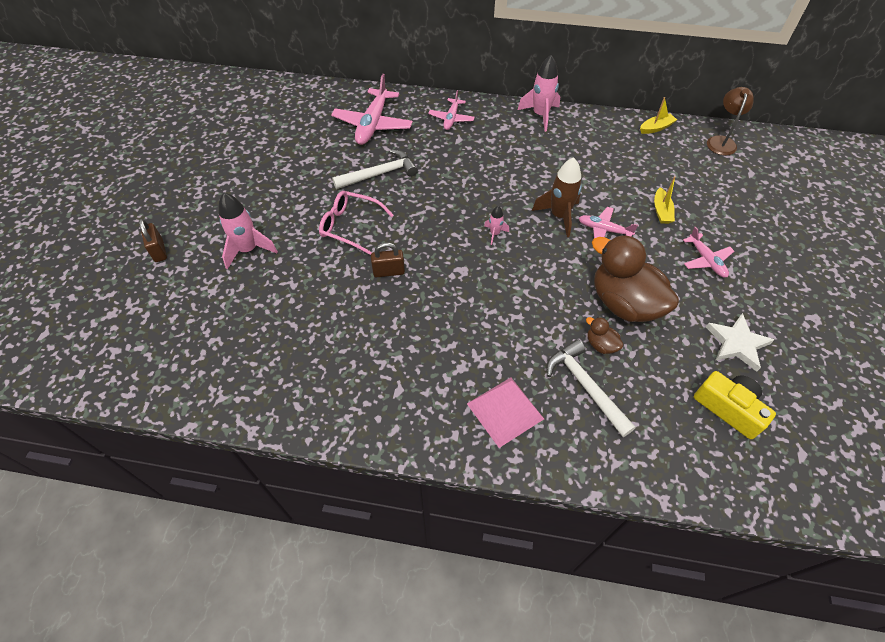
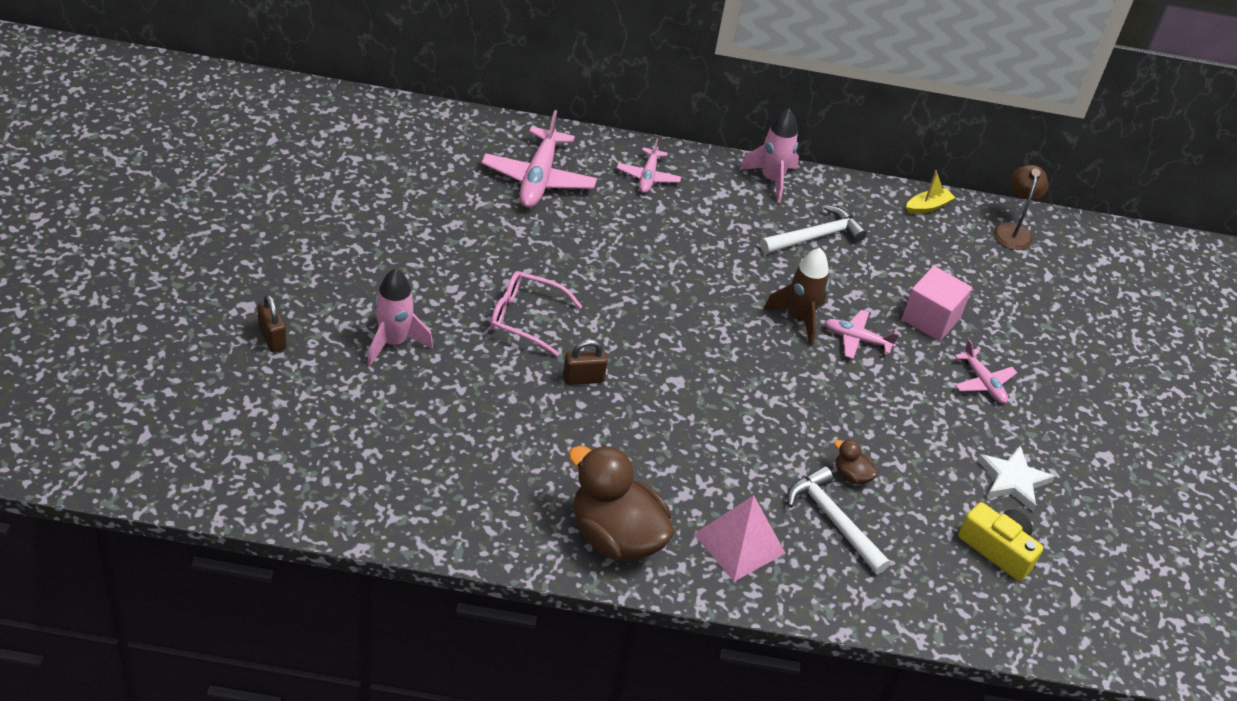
camera: 10 degrees left, 10 degrees down
(379, 174) = (556, 249): white hammer -> white hammer (815, 237)
(494, 234) = (716, 337): pink rocket -> none
(624, 303) = (880, 429): brown duck -> brown duck (615, 536)
(661, 211) = (930, 319): yellow boat -> pink cube

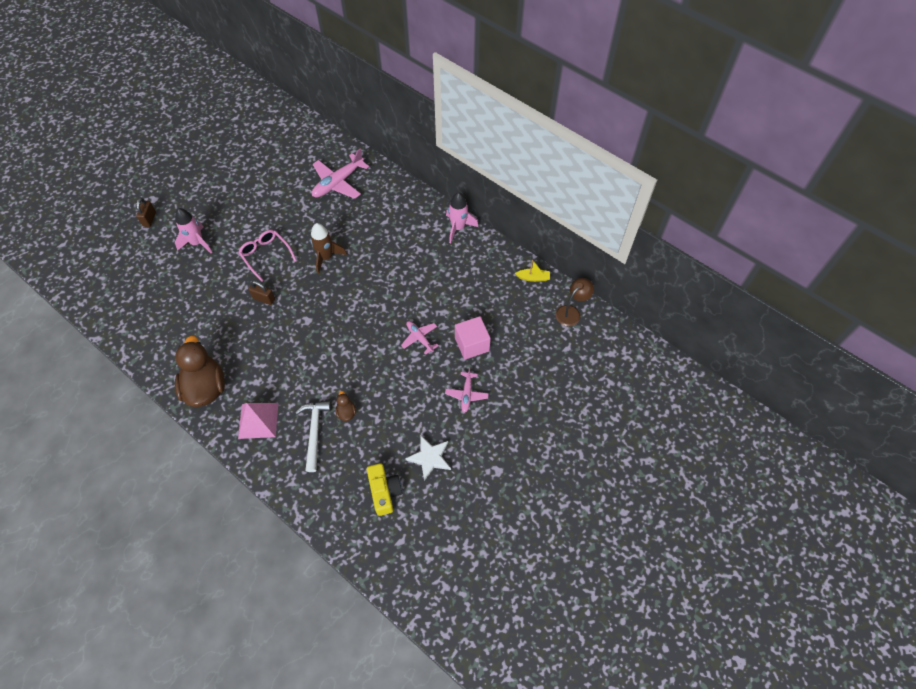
camera: 40 degrees right, 15 degrees up
(648, 177) = (393, 202): pink plane -> none
(799, 319) = (399, 313): brown rocket -> brown rocket (326, 257)
(815, 237) = (451, 270): white hammer -> none

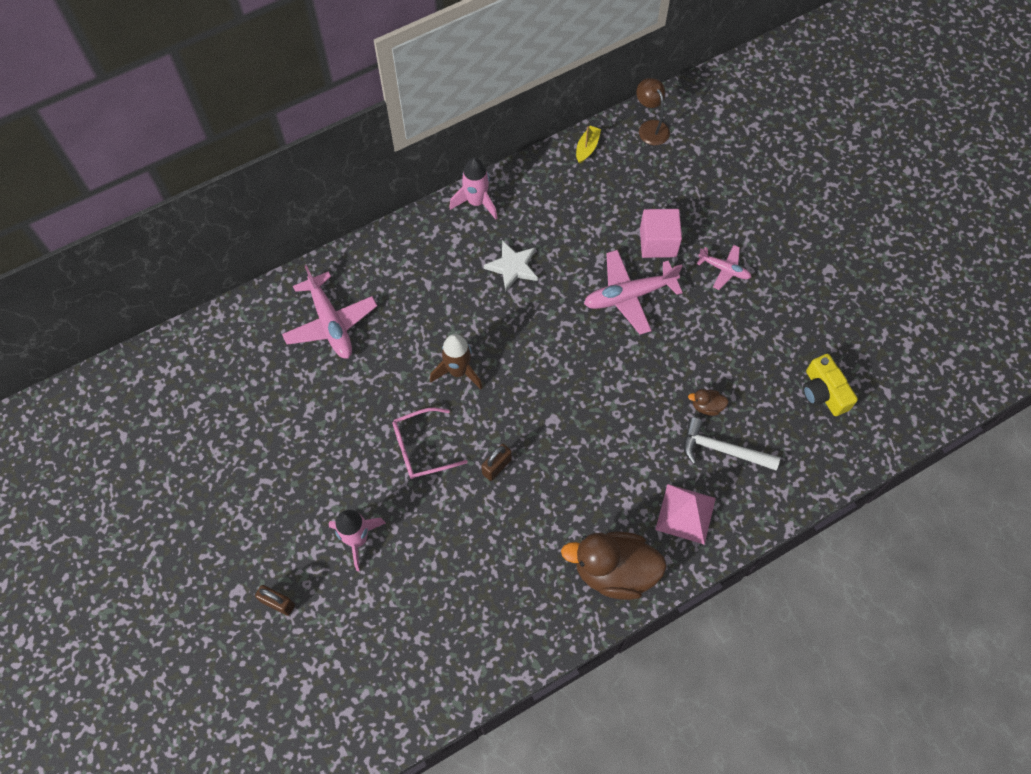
camera: 70 degrees left, 5 degrees up
(384, 492) = (823, 392): yellow camera -> yellow camera turned 120 degrees counterclockwise
(419, 338) = (629, 295): pink plane -> pink plane, size x1.75
(430, 458) = (794, 332): white star -> white star (512, 267)

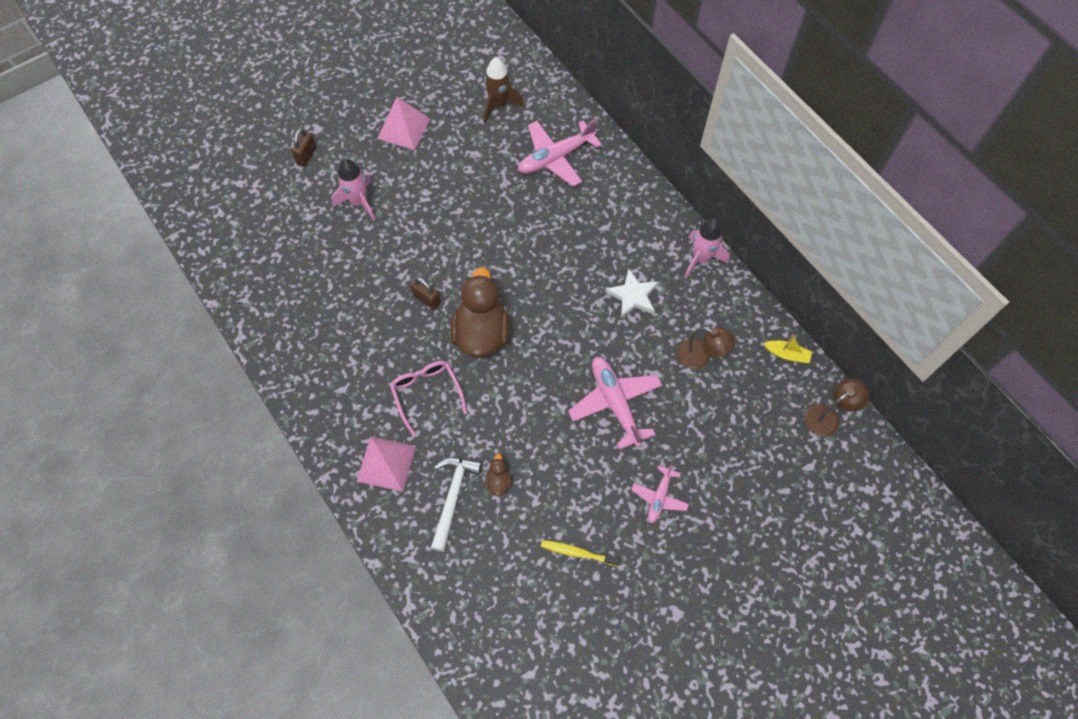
camera: 85 degrees right, 0 degrees up
(259, 485) = (403, 128): none -> pink pyramid
(422, 448) = (441, 239): pink glasses -> pink glasses (427, 394)
(458, 371) = (518, 260): brown rocket -> brown rocket (499, 105)
(585, 217) = (700, 357): none -> brown lamp
(614, 571) = (330, 402): brown duck -> brown duck (481, 333)
(658, 242) = (682, 429): pink cube -> none
(777, 342) = (578, 553): none -> yellow toothbrush
(823, 392) = (524, 602): yellow camera -> none

